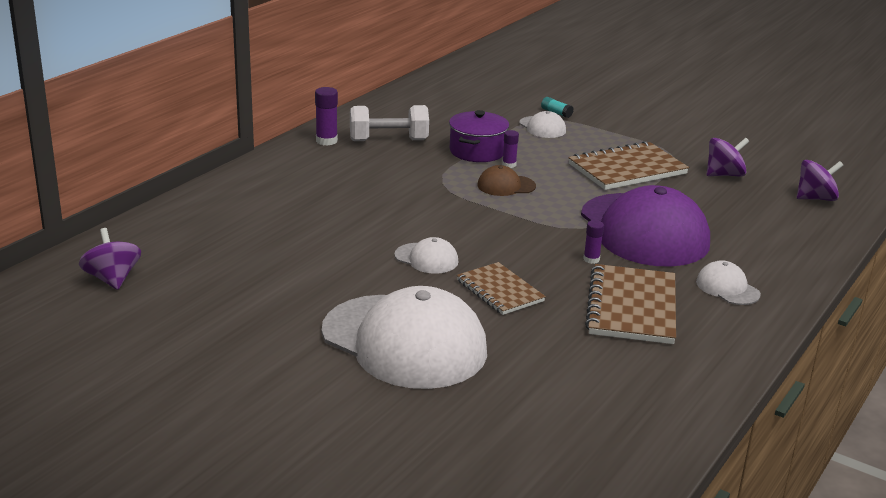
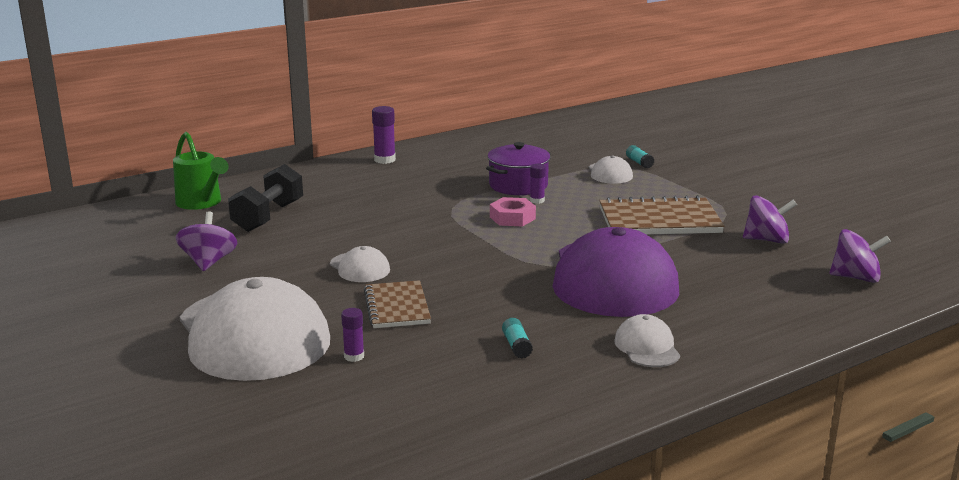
camera: 25 degrees right, 5 degrees down
(112, 279) = (74, 240): purple spinning top -> purple spinning top (208, 262)
(198, 216) = (202, 203): none -> green watering can
(282, 220) = (268, 216): none -> black dumbbell
(388, 140) = (442, 166): white dumbbell -> none
(506, 186) = (512, 218): brown cap -> pink nut
(591, 259) = (524, 295): purple glue stick -> purple glue stick (354, 356)
(632, 307) = (516, 346): brown notebook -> turquoise glue stick

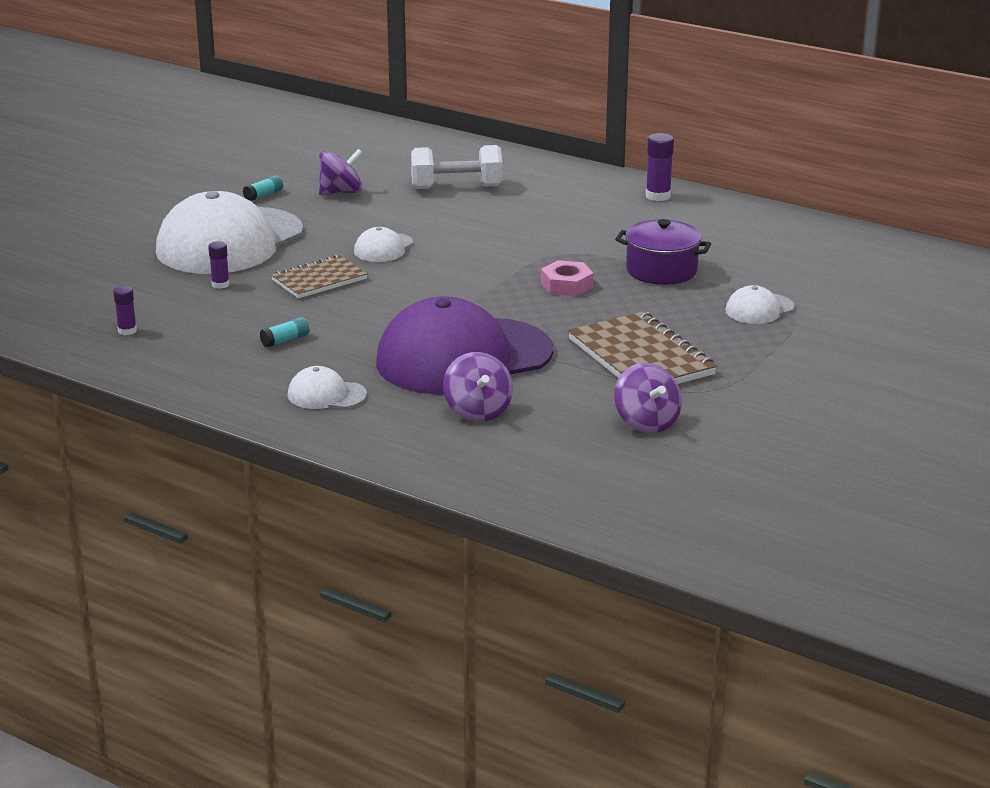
camera: 65 degrees right, 5 degrees up
(202, 203) = (459, 156): green watering can -> none
(268, 216) = (456, 187): black dumbbell -> white dumbbell
(537, 200) = (628, 287): purple glue stick -> purple glue stick (127, 331)
(639, 163) = (818, 319): turquoise glue stick -> turquoise glue stick (263, 195)
(647, 347) = (326, 395): white cap -> white cap turned 135 degrees counterclockwise
(856, 278) = (586, 483): purple spinning top -> purple spinning top (478, 411)

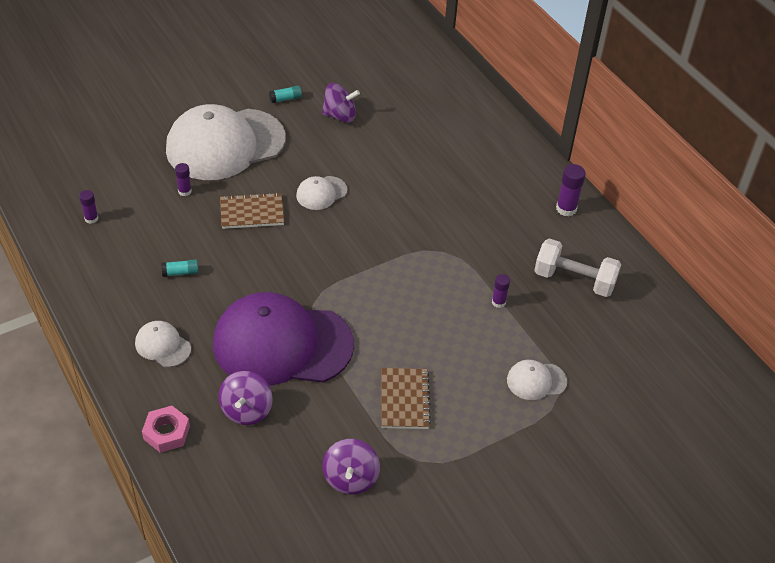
camera: 25 degrees right, 20 degrees up
(456, 187) = (425, 140): white dumbbell -> white dumbbell (574, 280)
(566, 285) = (416, 290): pink nut -> pink nut (166, 432)
(641, 357) = (404, 400): brown notebook -> brown notebook, size x0.64
(661, 270) = (498, 302): purple pot -> purple glue stick

